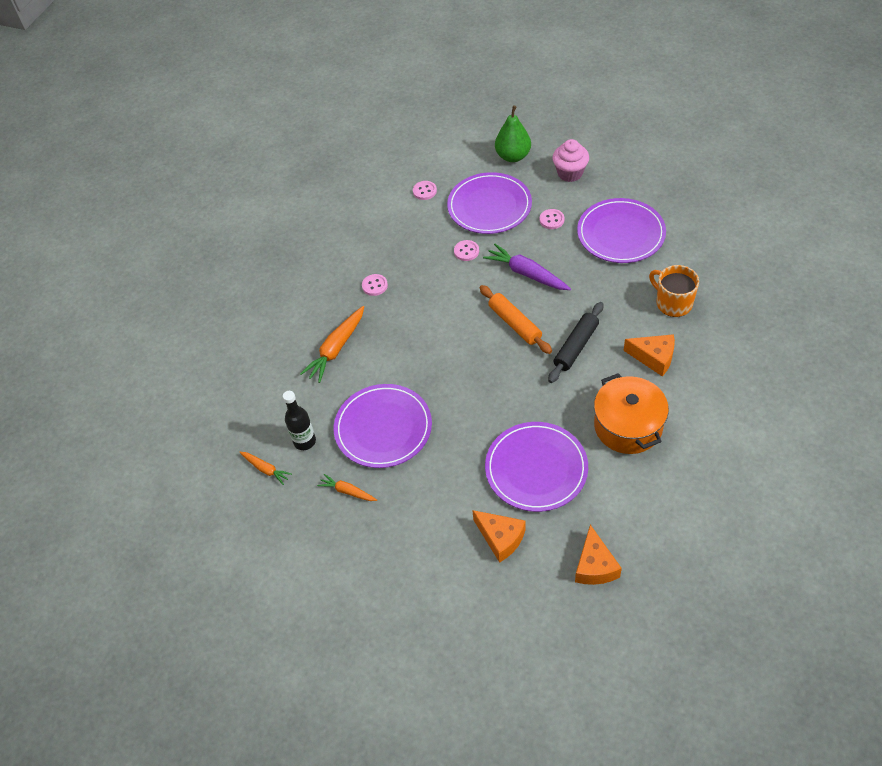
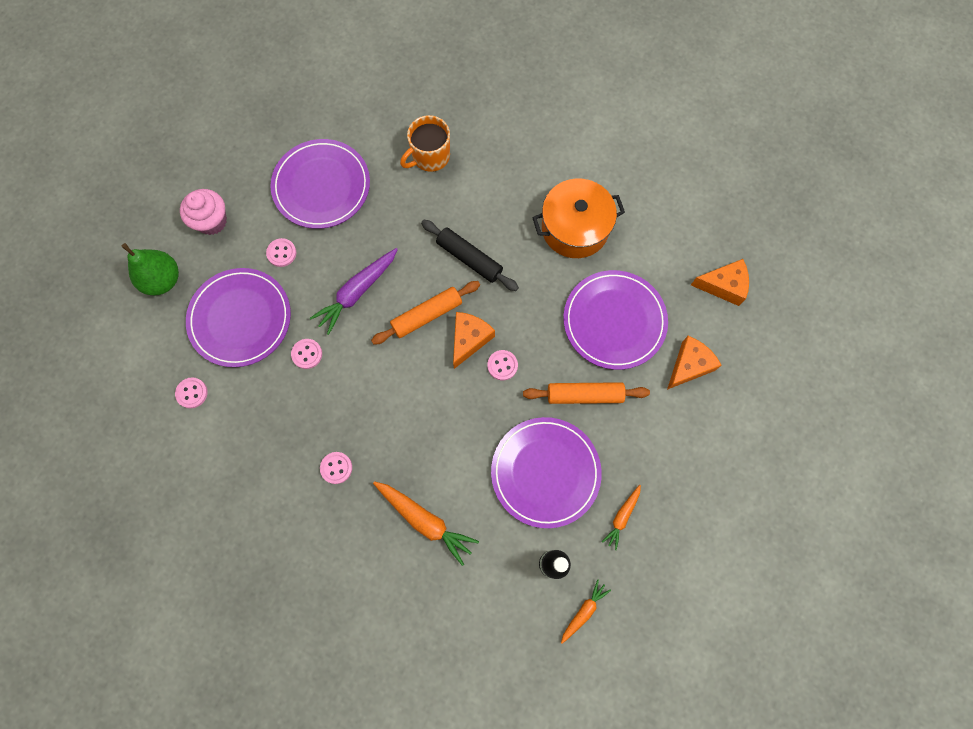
camera: 90 degrees left, 20 degrees up
(458, 451) = (584, 395): none -> orange rolling pin
(477, 384) = (502, 365): none -> pink button
(654, 358) = (496, 188): orange cheese -> orange cheese (469, 339)

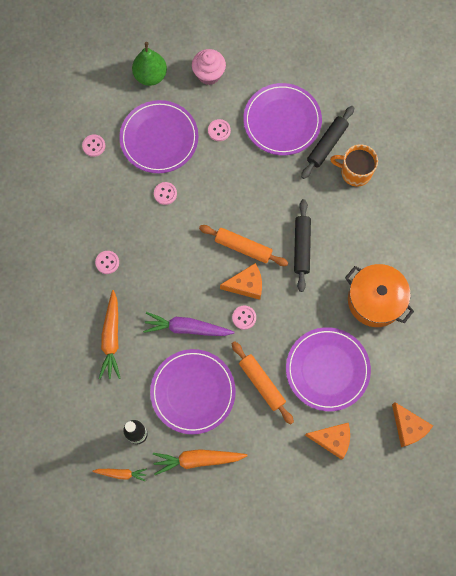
camera: 55 degrees right, 0 degrees up
(357, 292) = (226, 194): purple carrot -> purple carrot (187, 328)
(381, 162) = (327, 145): none -> black rolling pin
(622, 517) = (197, 460): orange carrot -> orange carrot, size x1.74

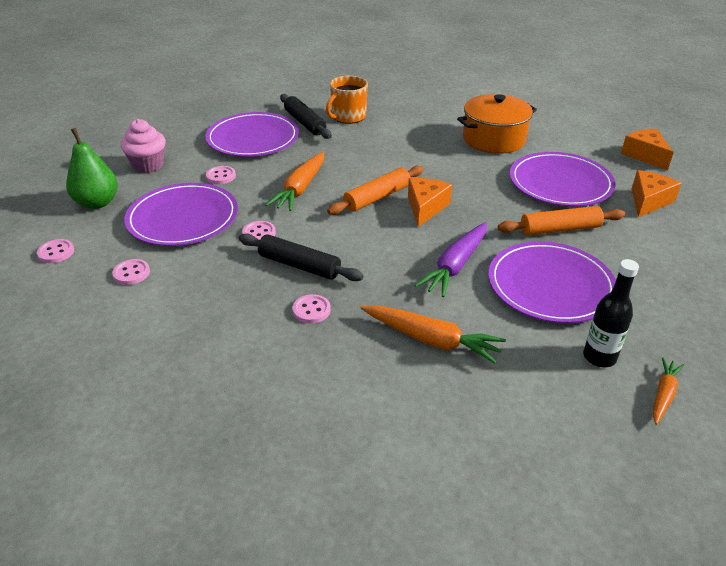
camera: 65 degrees left, 35 degrees down
(197, 460) = (654, 309): orange carrot -> orange carrot (300, 189)
(244, 317) = (466, 219): pink button -> pink button (56, 252)
(302, 247) = (405, 163): black rolling pin -> black rolling pin (299, 265)
(408, 427) = (645, 155): orange cheese -> orange cheese turned 105 degrees counterclockwise

